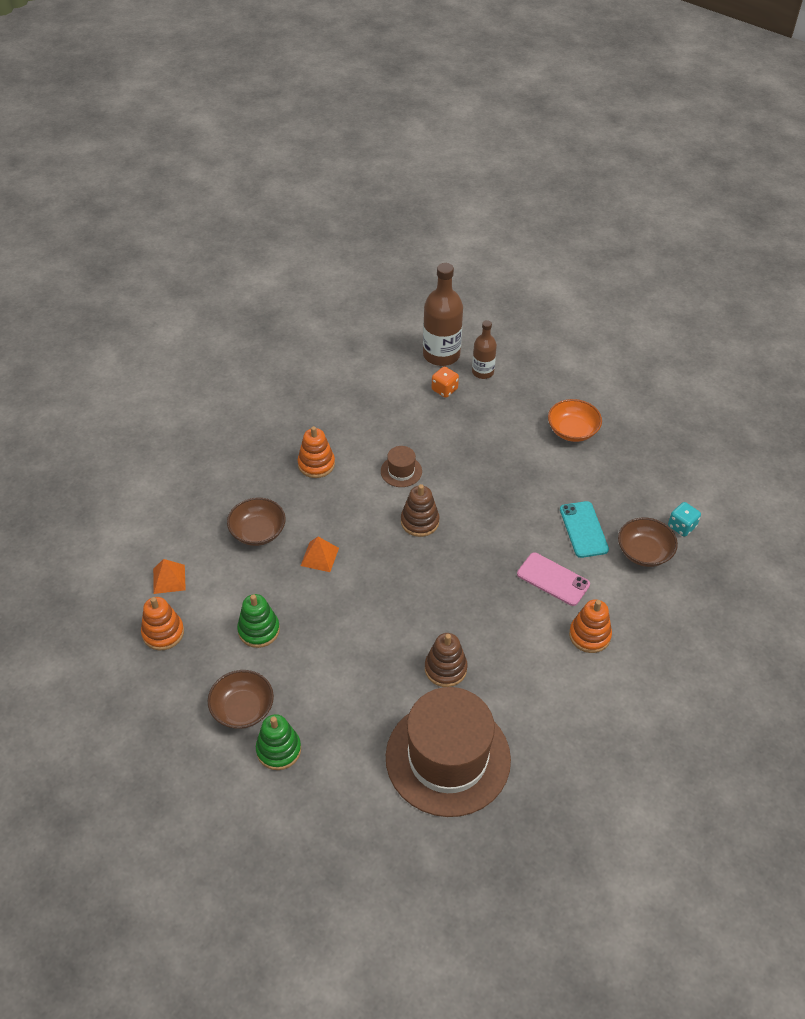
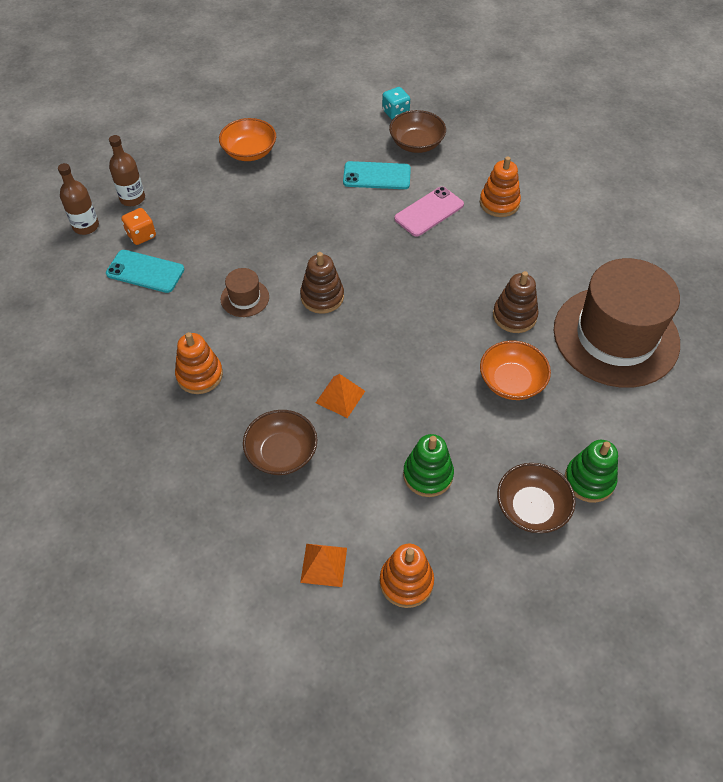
camera: 75 degrees left, 5 degrees up
(368, 676) = (511, 381): none -> orange bowl
(407, 403) = (145, 271): none -> turquoise phone
(441, 354) = (86, 226): brown bottle -> brown bottle, size x0.58

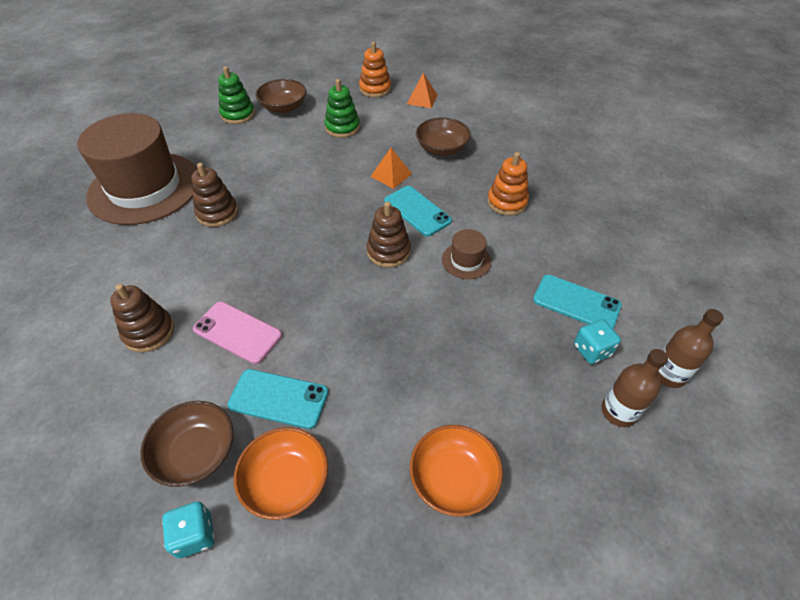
camera: 170 degrees left, 5 degrees down
(141, 235) = (592, 350): orange dice -> turquoise dice
(301, 348) = (417, 211): none -> turquoise phone
(429, 212) = (237, 332): pink phone -> pink phone turned 60 degrees clockwise
(499, 203) = (149, 332): orange stacking toy -> brown stacking toy
(511, 381) = (252, 169): orange bowl -> orange bowl (286, 481)

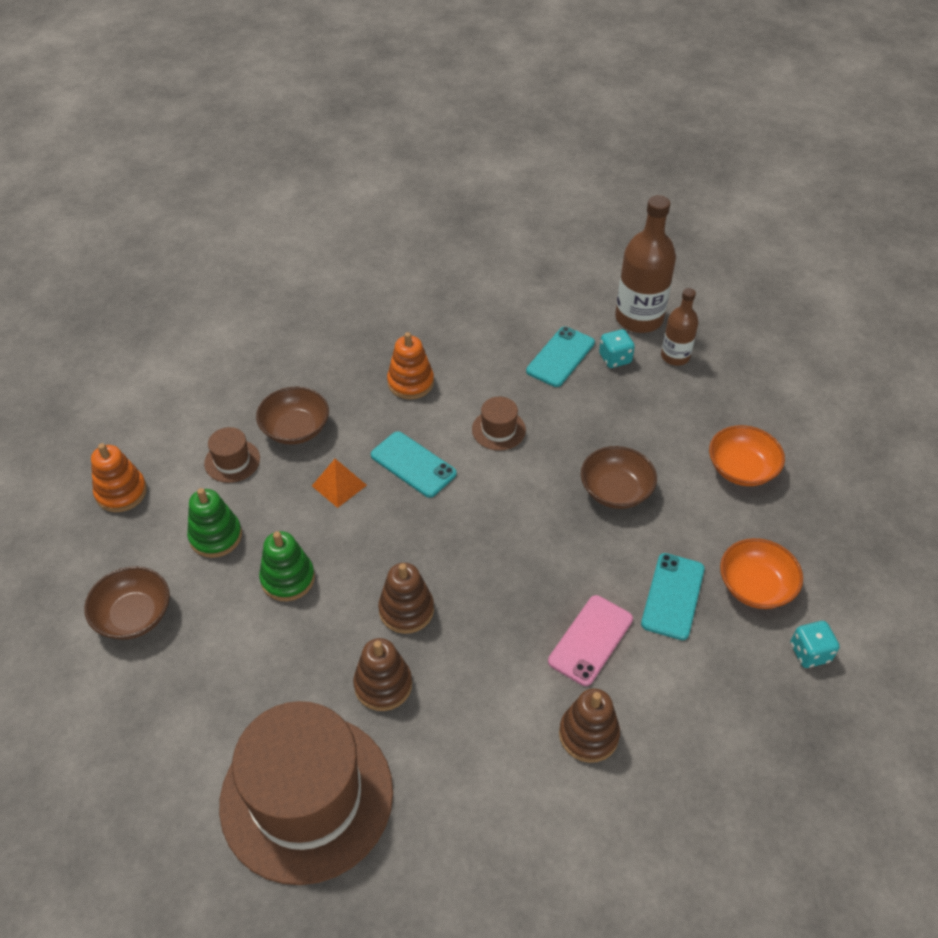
camera: 85 degrees left, 0 degrees up
(196, 453) = (734, 662): brown bowl -> brown bowl (615, 490)
(238, 114) = (134, 682): green stacking toy -> green stacking toy (288, 578)
(388, 252) = (478, 496): brown stacking toy -> brown stacking toy (406, 610)
(406, 125) = (232, 461): none -> brown hat
(417, 211) = (413, 464): turquoise phone -> turquoise phone turned 75 degrees clockwise
(422, 99) = (170, 438): orange pyramid -> none
(668, 374) = (639, 318): brown bottle -> brown bottle, size x1.71

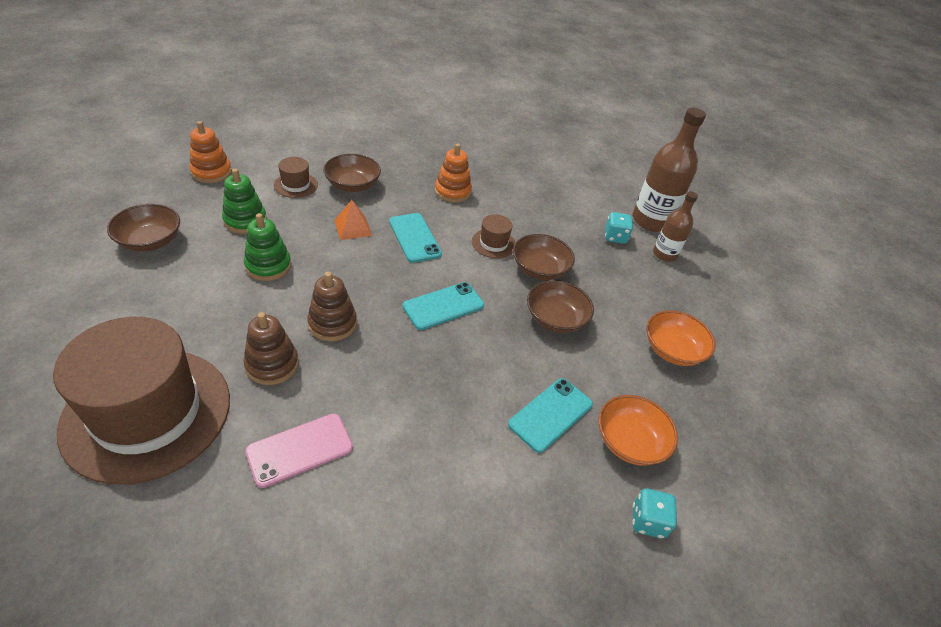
camera: 20 degrees right, 5 degrees down
(560, 357) = (573, 220): turquoise phone -> turquoise phone (443, 306)
(565, 438) = (539, 269): none -> brown bowl
(588, 734) = (401, 485): brown stacking toy -> none
(590, 640) = (457, 413): pink phone -> pink phone (300, 449)

